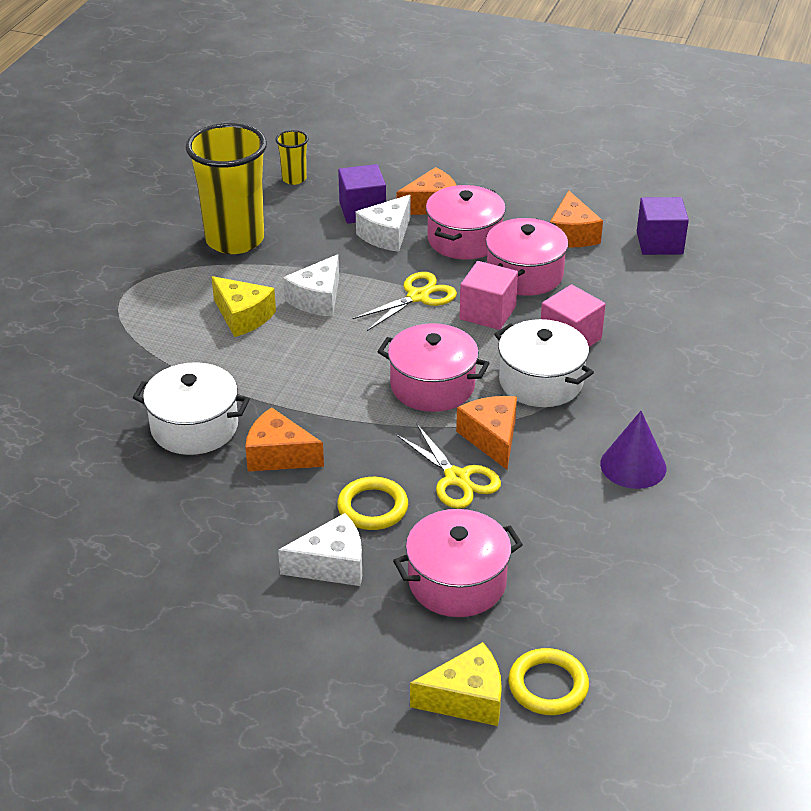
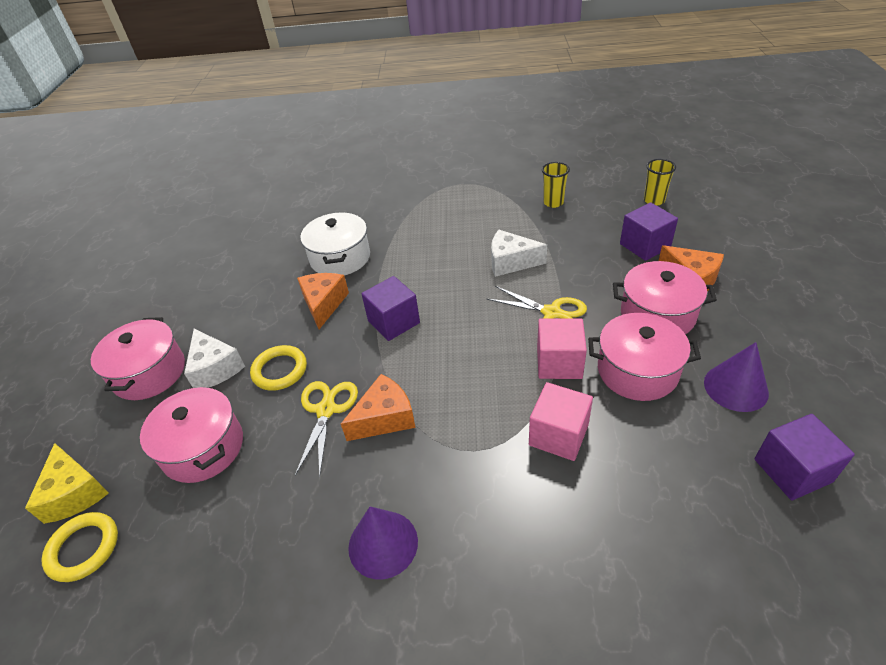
camera: 75 degrees right, 5 degrees up
(235, 240) = (553, 202): yellow cup -> yellow cup, size x0.44
(243, 317) = (467, 236): yellow cheese -> none
(353, 405) = (393, 322): none -> purple cube
(387, 235) = (623, 269): white cheese -> none
(432, 386) = (437, 358): pink pot -> pink pot (149, 373)
(457, 478) = (326, 410): yellow scissors -> yellow scissors turned 150 degrees clockwise
(540, 381) = (479, 430): white pot -> none
(571, 234) = (735, 387): orange cheese -> purple cone

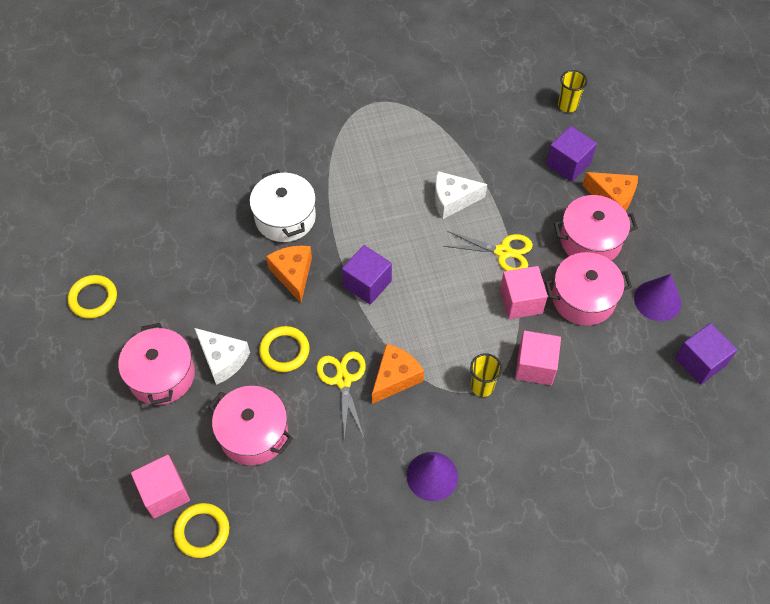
camera: 20 degrees left, 15 degrees up
(75, 493) = (164, 493): yellow cheese -> pink cube
(134, 299) = (93, 298): none -> yellow ring
(553, 202) = (473, 119): yellow cup -> yellow cup (482, 386)

